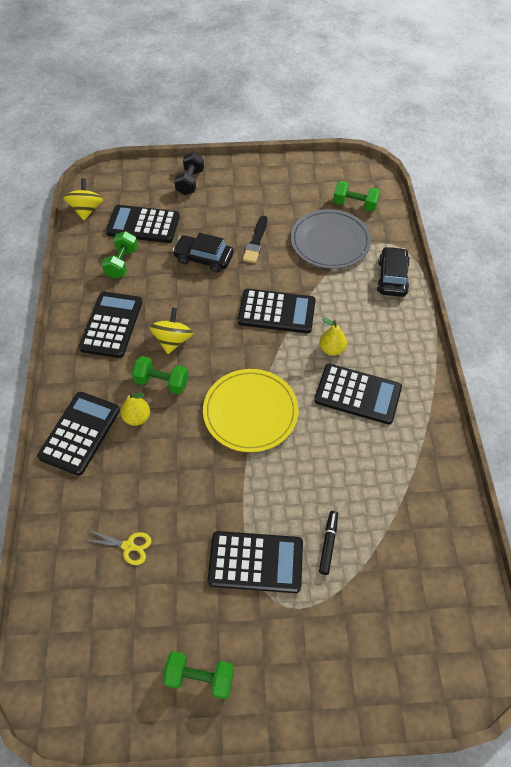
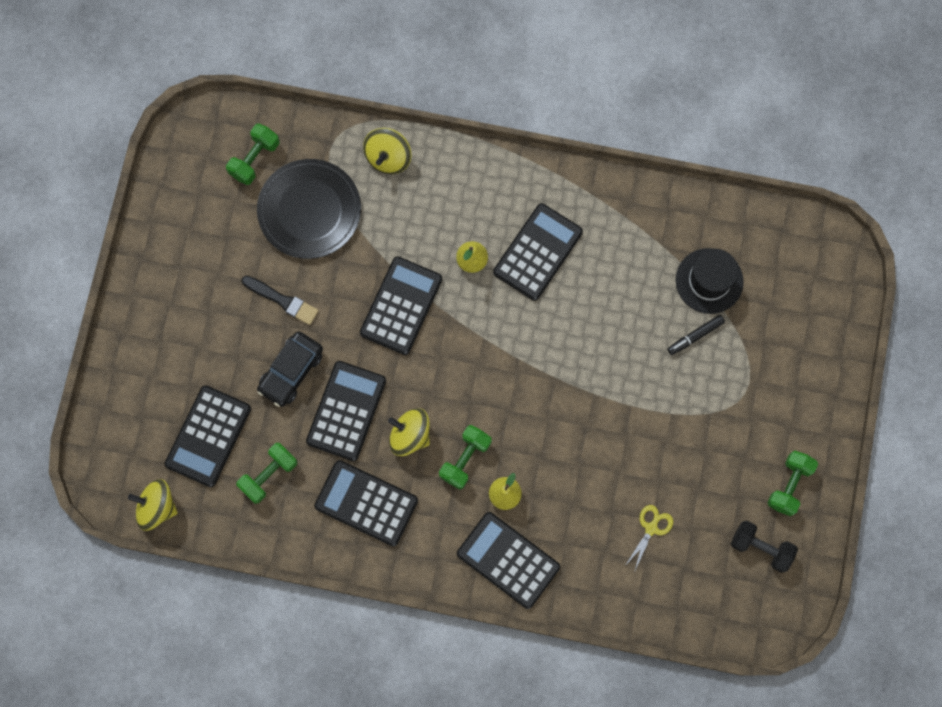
camera: 75 degrees left, 20 degrees up
(122, 263) = (269, 475): green dumbbell -> green dumbbell turned 75 degrees counterclockwise
(190, 182) = (145, 359): black dumbbell -> black dumbbell (761, 548)
(250, 412) = (530, 371): yellow plate -> none
(255, 562) = (696, 409): black calculator -> black calculator (346, 411)
(328, 544) = (695, 336): black marker -> black marker turned 60 degrees counterclockwise
(330, 242) = (309, 210): grey plate -> black plate
(388, 544) = (709, 281): none -> black hat
(392, 277) = (388, 157): black car -> yellow spinning top

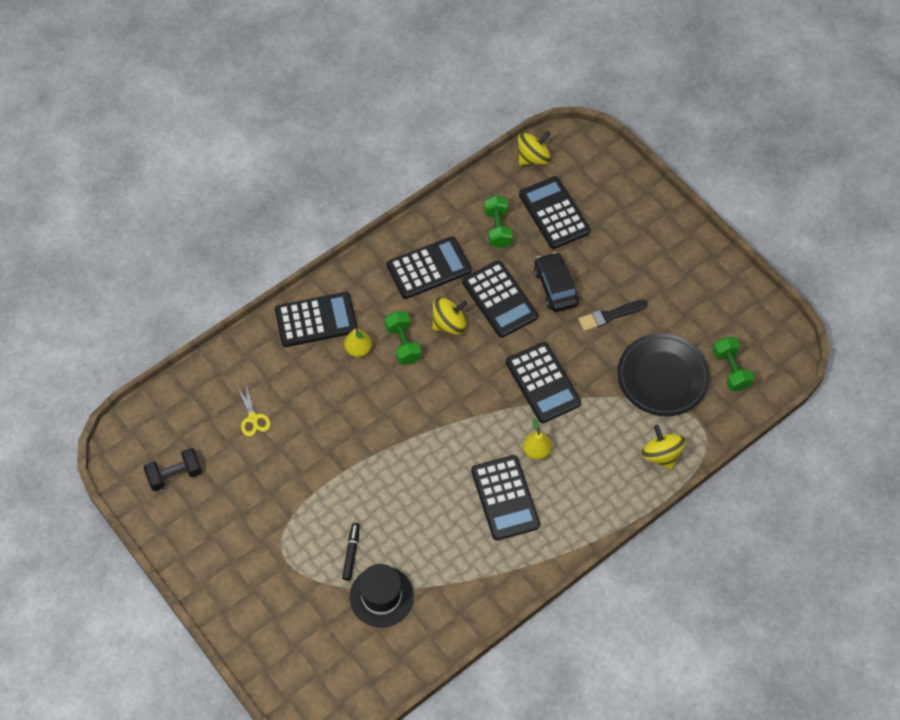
camera: 130 degrees right, 15 degrees down
(789, 485) = (195, 527): green dumbbell -> none

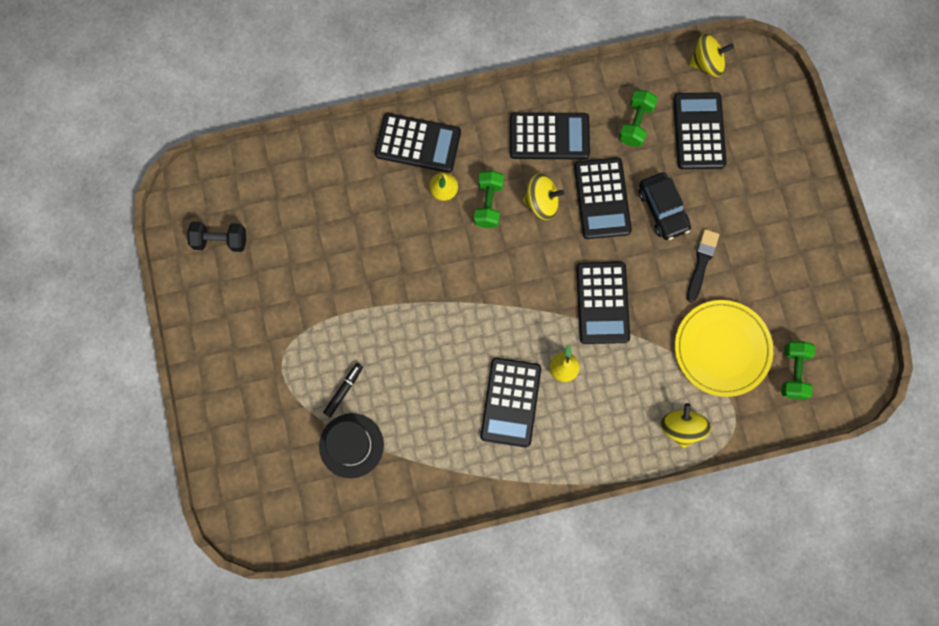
camera: 25 degrees right, 15 degrees up
(253, 418) = (315, 217): yellow scissors -> none
(555, 287) = (662, 209): black car -> black car turned 150 degrees clockwise
(610, 315) = (701, 263): black brush -> black brush turned 105 degrees clockwise
(662, 377) = (722, 349): black plate -> yellow plate

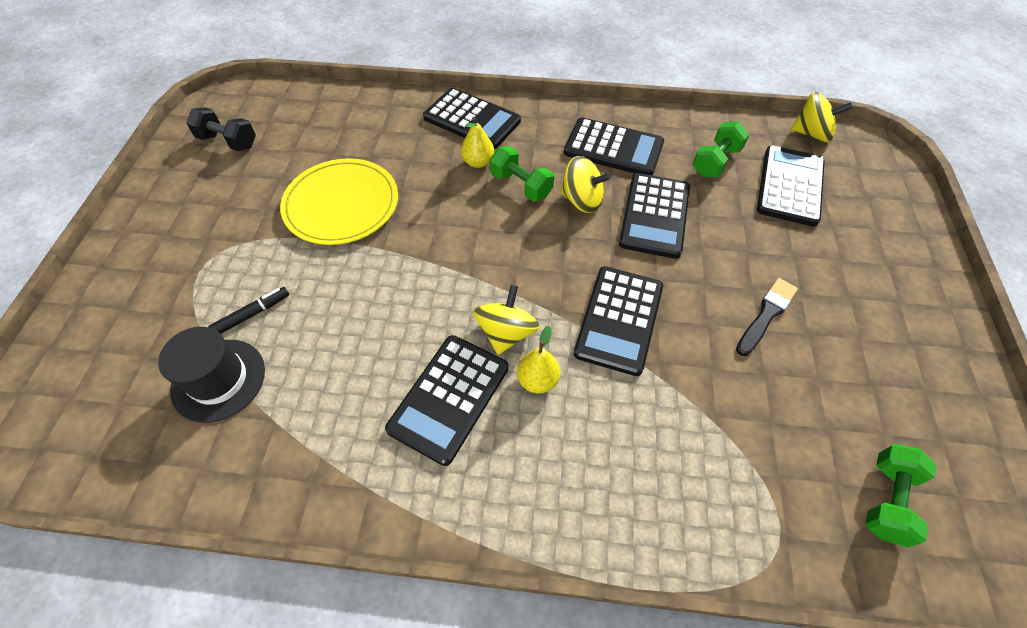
camera: 20 degrees right, 20 degrees down
(488, 204) = (521, 185): green dumbbell -> green dumbbell turned 75 degrees counterclockwise
(662, 209) = (727, 246): black car -> none
(681, 427) = (686, 521): yellow spinning top -> yellow spinning top (506, 333)
(722, 349) = (775, 429): yellow plate -> yellow plate (341, 205)

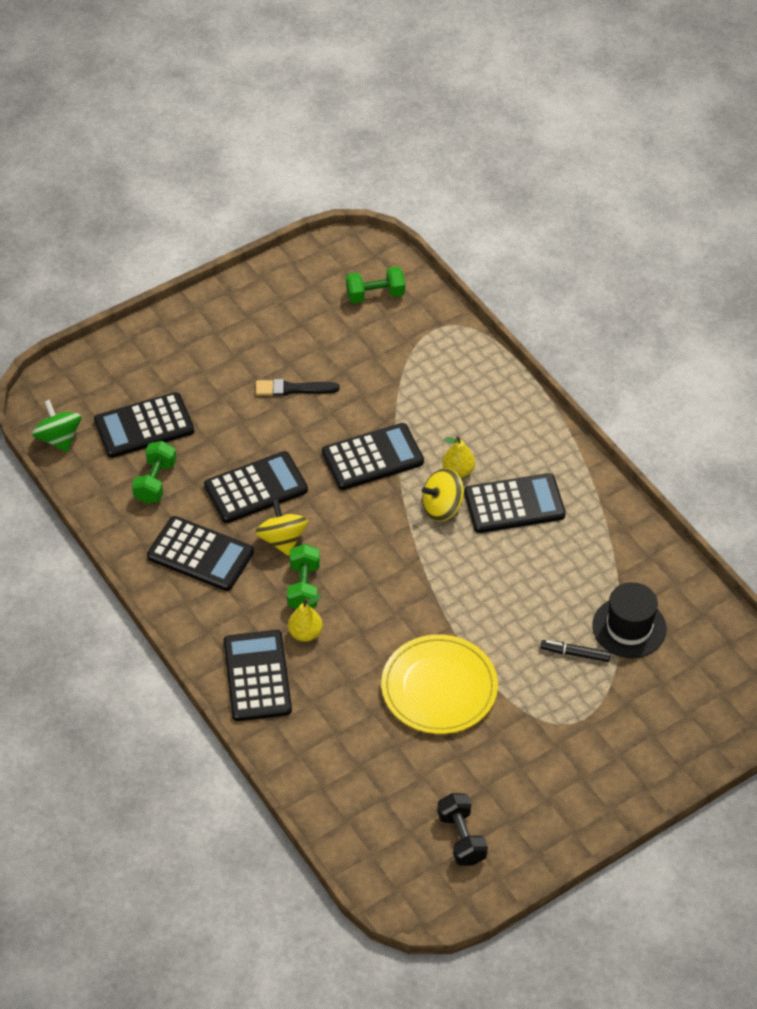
camera: 130 degrees left, 5 degrees down
(613, 148) = (200, 554): black calculator -> black calculator turned 135 degrees clockwise
(715, 162) = (155, 482): green dumbbell -> green dumbbell turned 75 degrees counterclockwise
(811, 133) = (59, 438): yellow spinning top -> green spinning top

